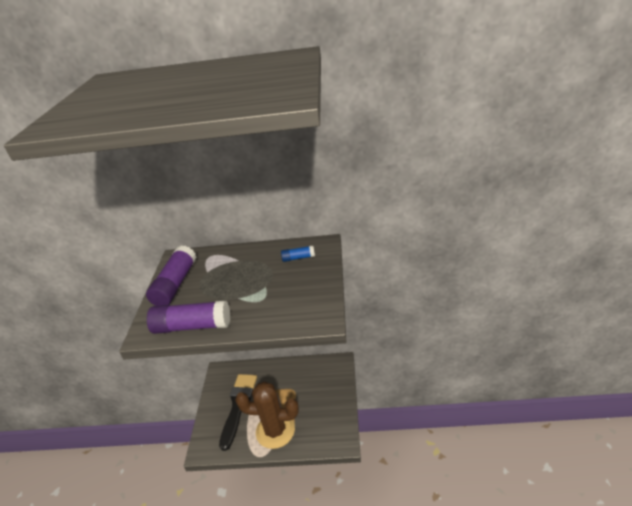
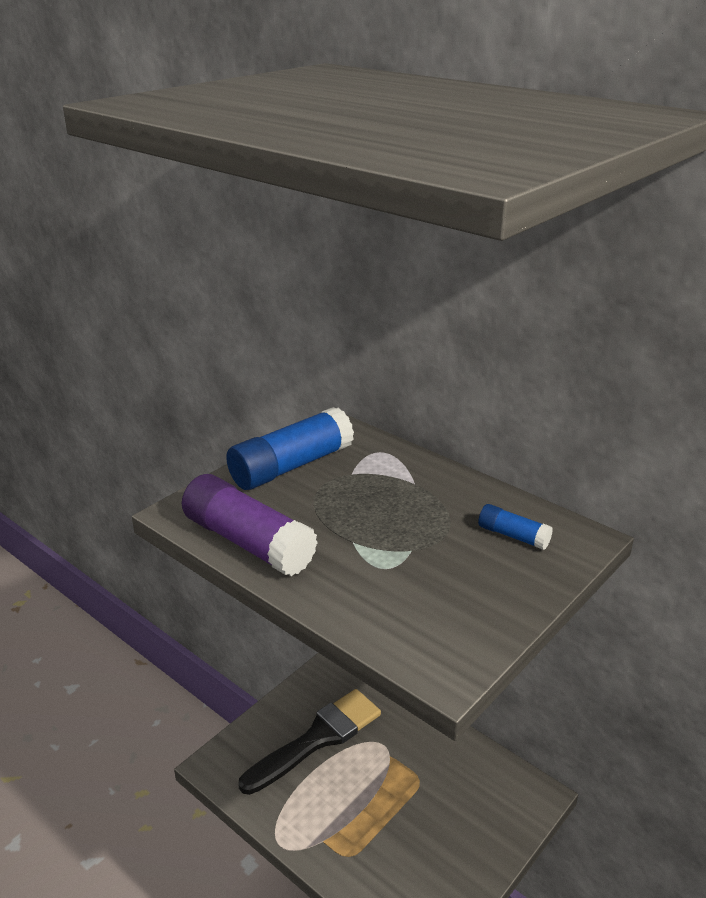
camera: 35 degrees right, 5 degrees down
(176, 284) = (291, 466): purple glue stick -> blue glue stick
(275, 430) = (336, 824): brown cactus -> none

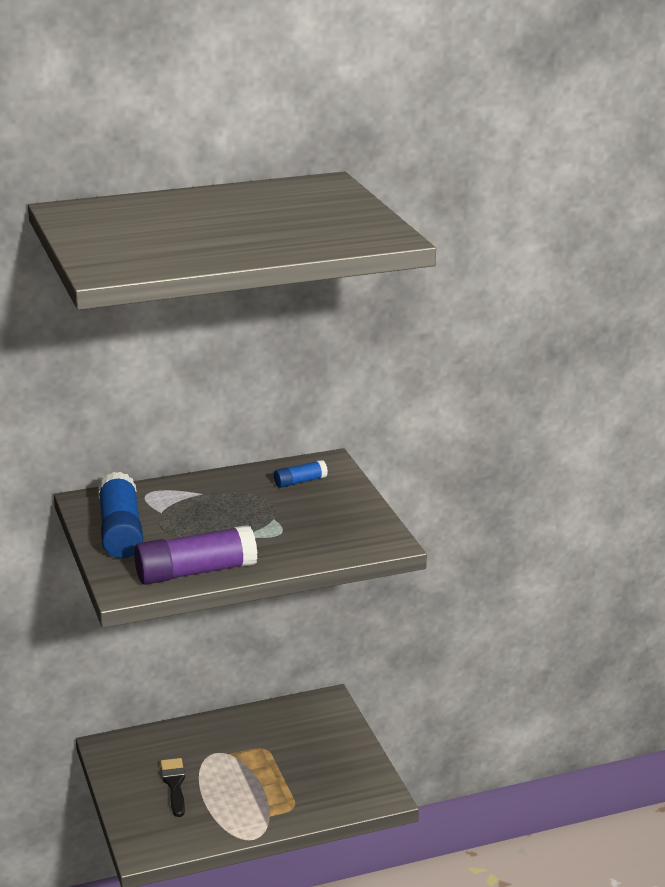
camera: 60 degrees left, 5 degrees down
(317, 739) = (174, 784): black brush -> black brush, size x0.56

